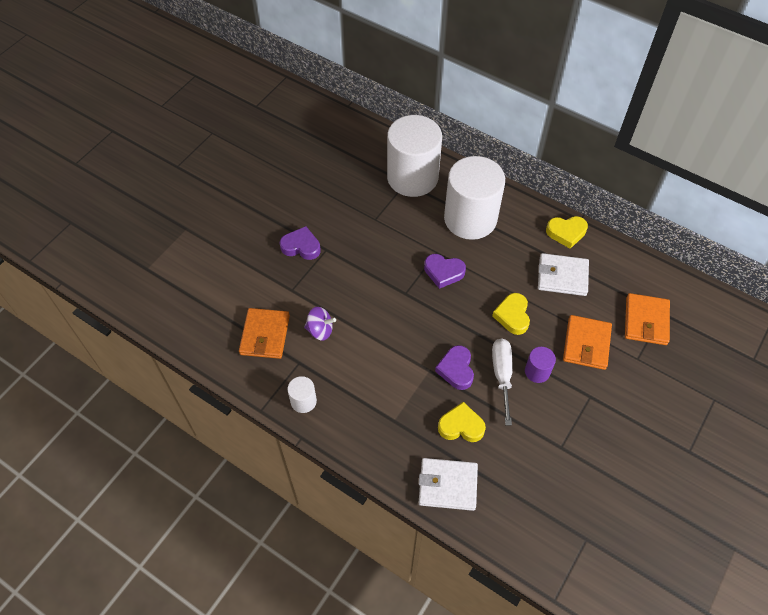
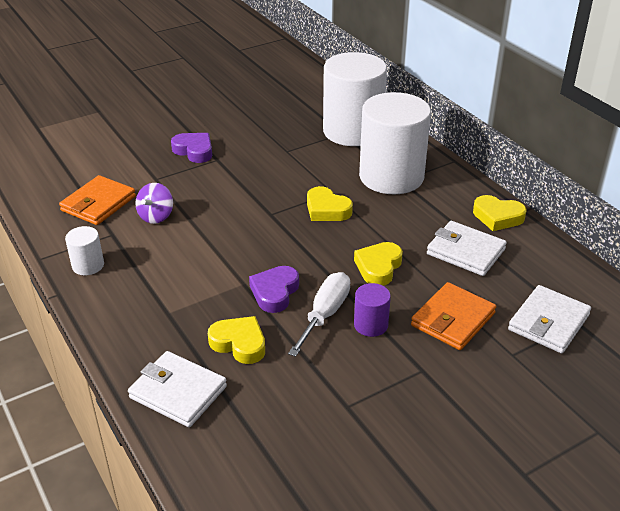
camera: 25 degrees right, 20 degrees down
(320, 330) = (156, 216): purple spinning top -> purple spinning top turned 75 degrees clockwise
(443, 272) = (327, 209): purple heart -> yellow heart
(646, 321) = (548, 322): orange wallet -> white wallet

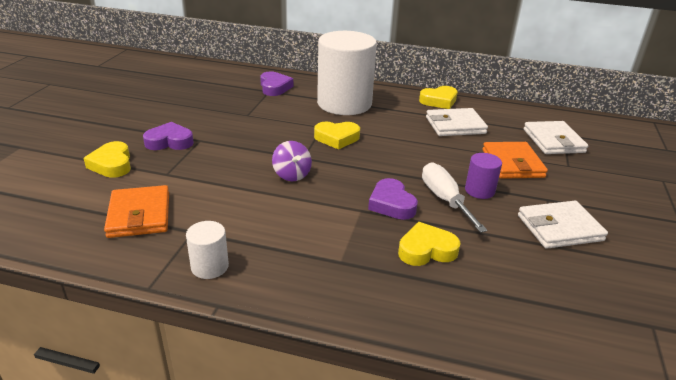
camera: 45 degrees left, 5 degrees down
(156, 216) = (212, 199): purple spinning top -> purple spinning top (292, 175)
(178, 392) = (445, 311): white wallet -> white wallet (559, 228)
(352, 131) = (274, 87): white cylinder -> purple heart
(378, 267) = (426, 156): yellow heart -> yellow heart (112, 164)

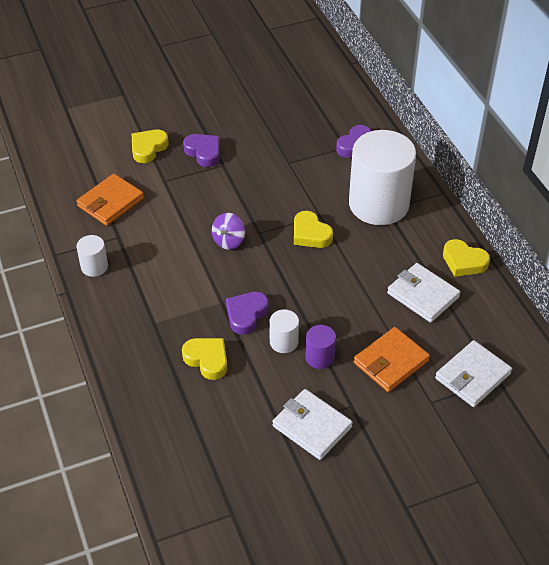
camera: 55 degrees right, 15 degrees up
(445, 199) = (284, 342): white screwdriver -> white cylinder

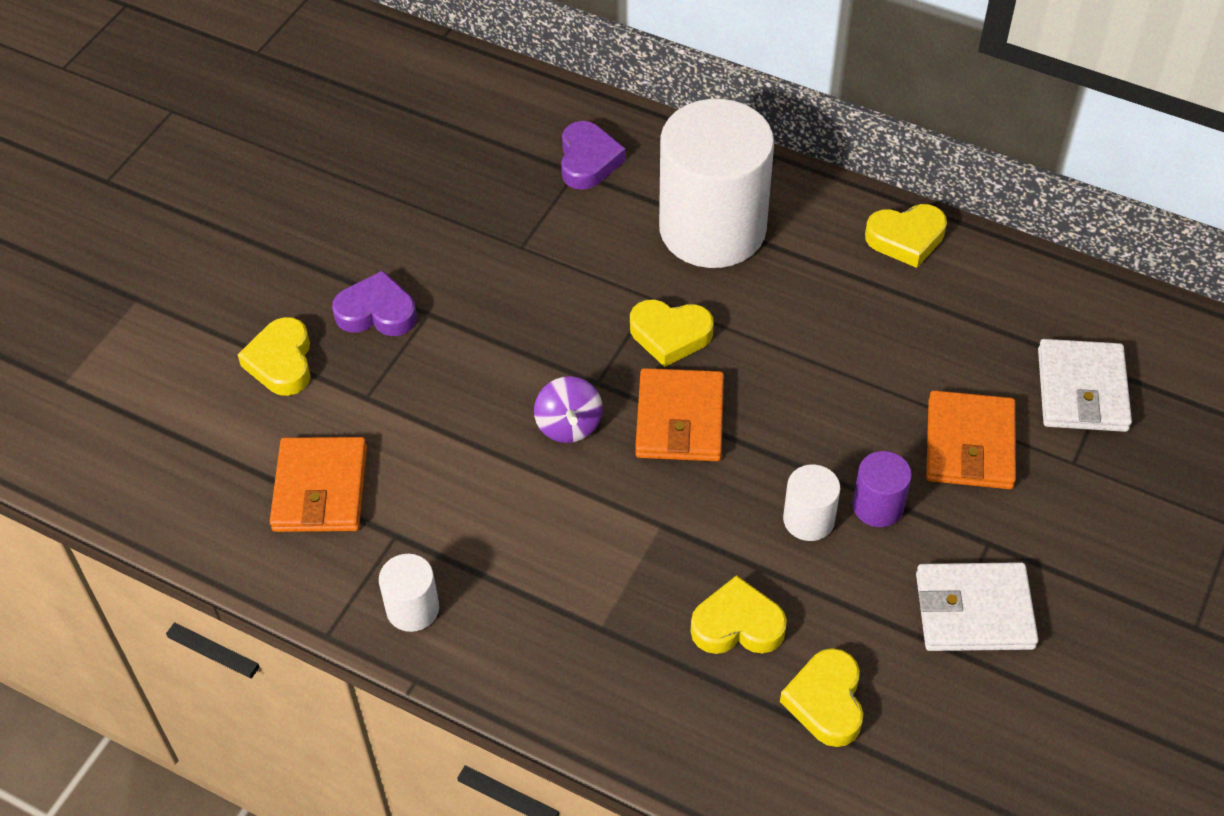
camera: 40 degrees left, 5 degrees up
(208, 413) = (826, 701): none -> yellow heart
(246, 315) = (715, 518): purple heart -> none
(276, 268) = (679, 419): none -> orange wallet
(423, 295) = (907, 321): white wallet -> none

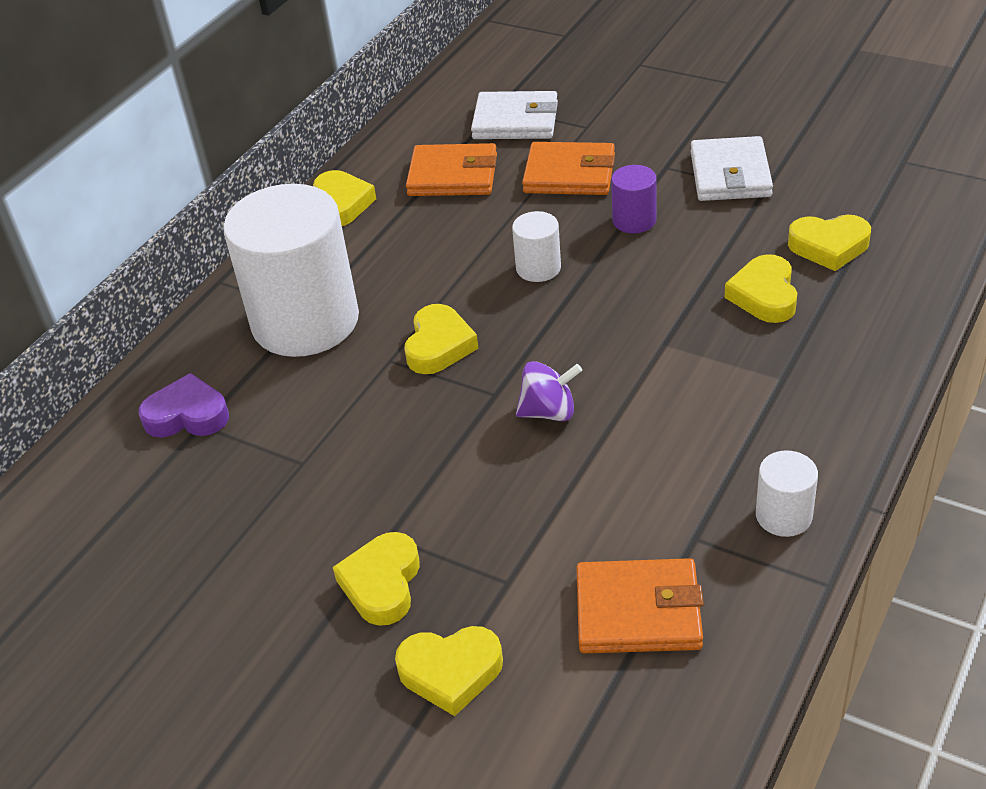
camera: 85 degrees left, 10 degrees down
(377, 312) = (382, 584): purple heart -> yellow heart
(679, 419) = (542, 336): orange wallet -> orange wallet (453, 175)
(808, 519) = (651, 257): white cylinder -> white cylinder (538, 268)

